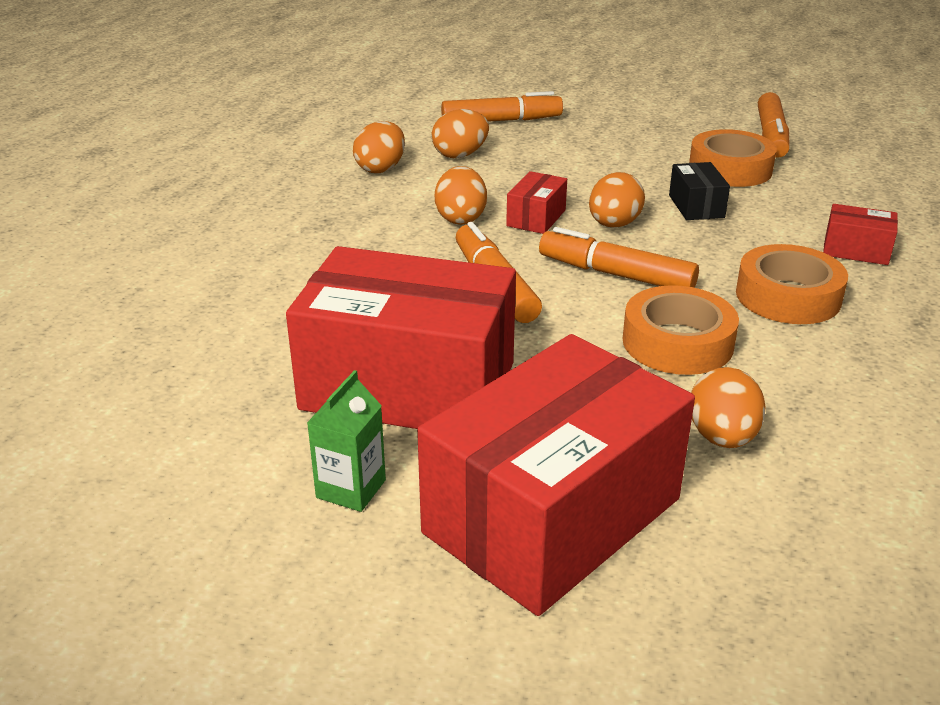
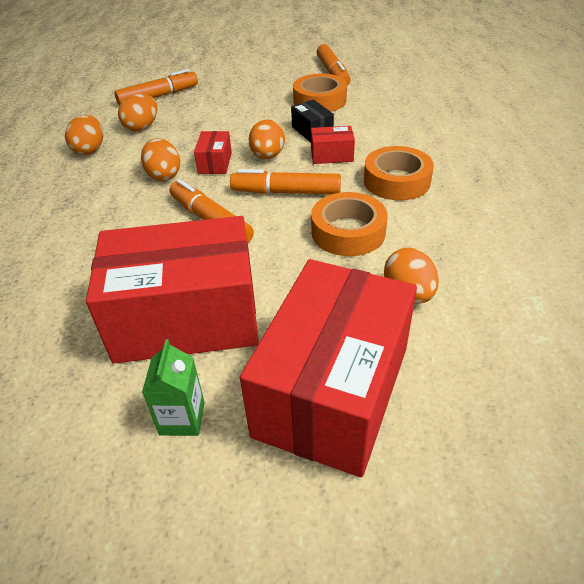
camera: 20 degrees left, 10 degrees up
(856, 250) = (419, 139): red box -> red box (332, 155)

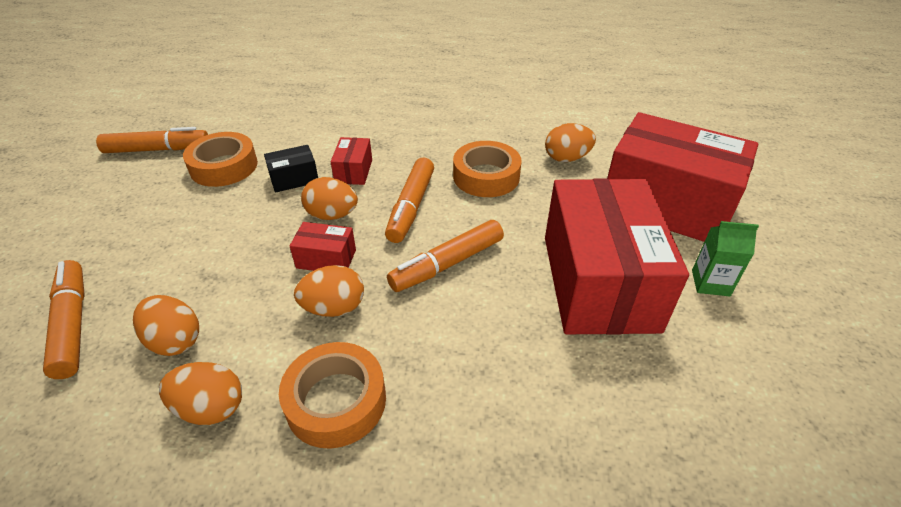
camera: 85 degrees left, 0 degrees up
(396, 181) = (416, 141): orange tape -> orange tape (336, 401)

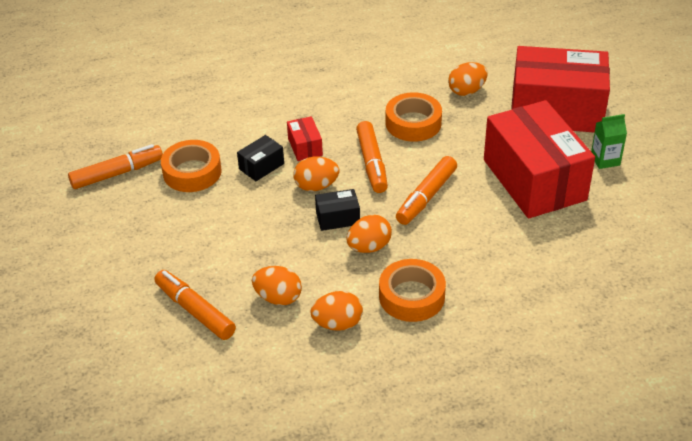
camera: 20 degrees left, 0 degrees up
(326, 259) = (337, 218): red box -> black box

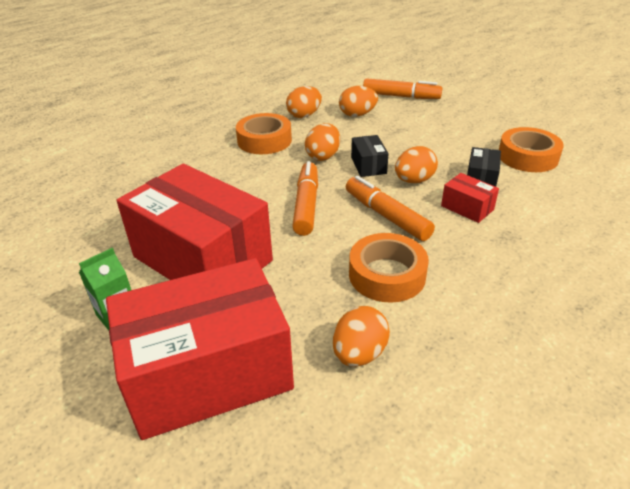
camera: 150 degrees right, 5 degrees down
(117, 173) = (578, 138): orange marker -> none
(337, 218) = (368, 165): black box -> black box turned 60 degrees counterclockwise

